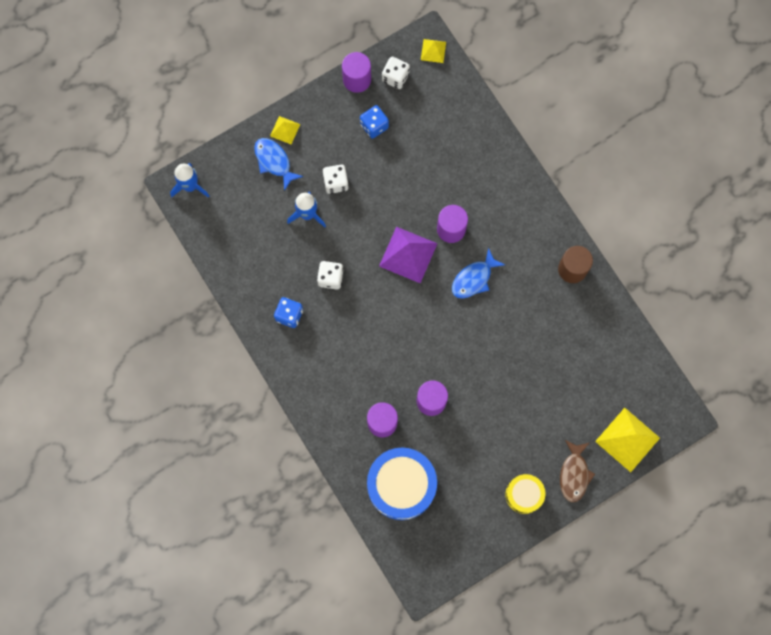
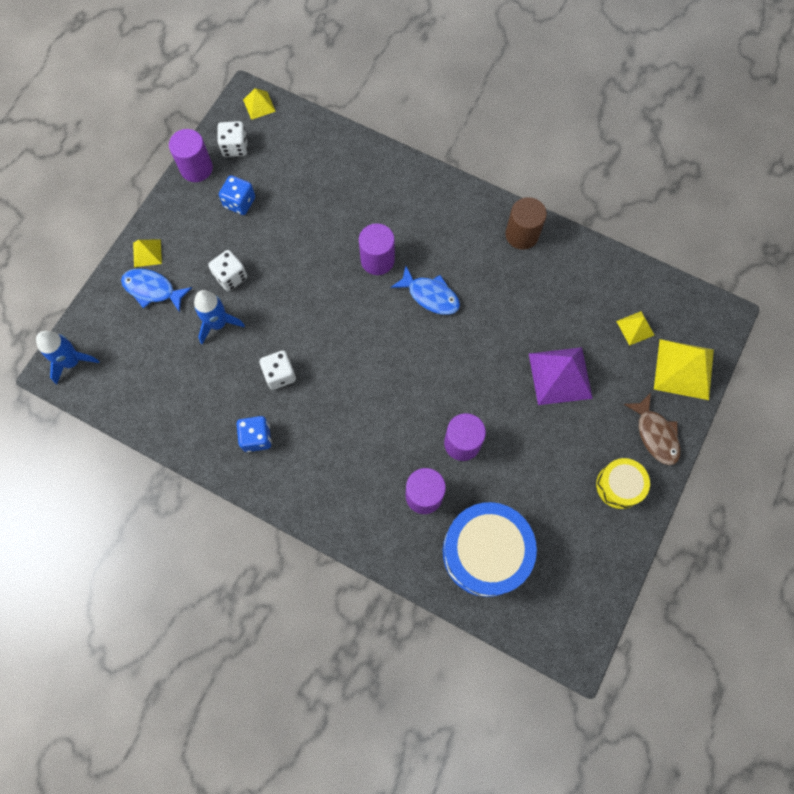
camera: 30 degrees left, 5 degrees down
(408, 254) = (348, 308): purple pyramid -> purple pyramid (560, 375)
(474, 279) = (430, 295): blue fish -> blue fish turned 75 degrees counterclockwise
(611, 389) = (635, 328): none -> yellow pyramid

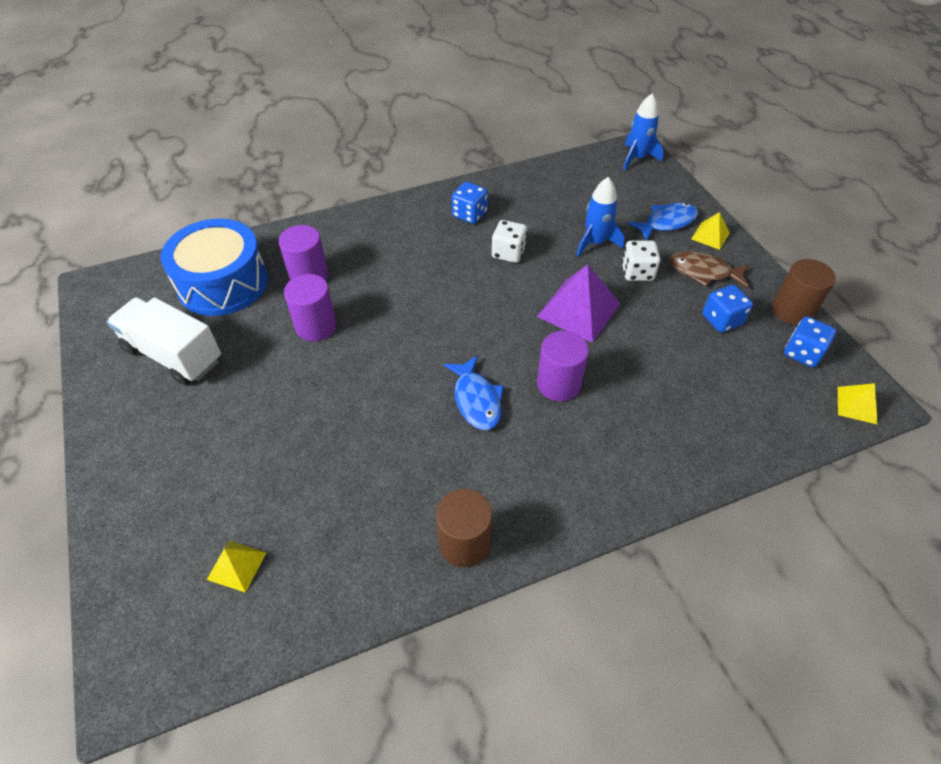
camera: 130 degrees right, 20 degrees down
(196, 168) = (792, 311): purple cylinder -> brown cylinder
(235, 147) = (802, 353): white dice -> blue dice
(430, 295) = (476, 400): blue fish -> blue fish turned 90 degrees counterclockwise
(560, 375) = (279, 445): purple pyramid -> purple pyramid (578, 310)
(567, 512) = (173, 355): none -> white truck
(619, 486) = (137, 409): yellow drum -> none
(655, 434) = (130, 480): brown fish -> brown fish (703, 272)
(683, 369) = (141, 574): yellow pyramid -> none

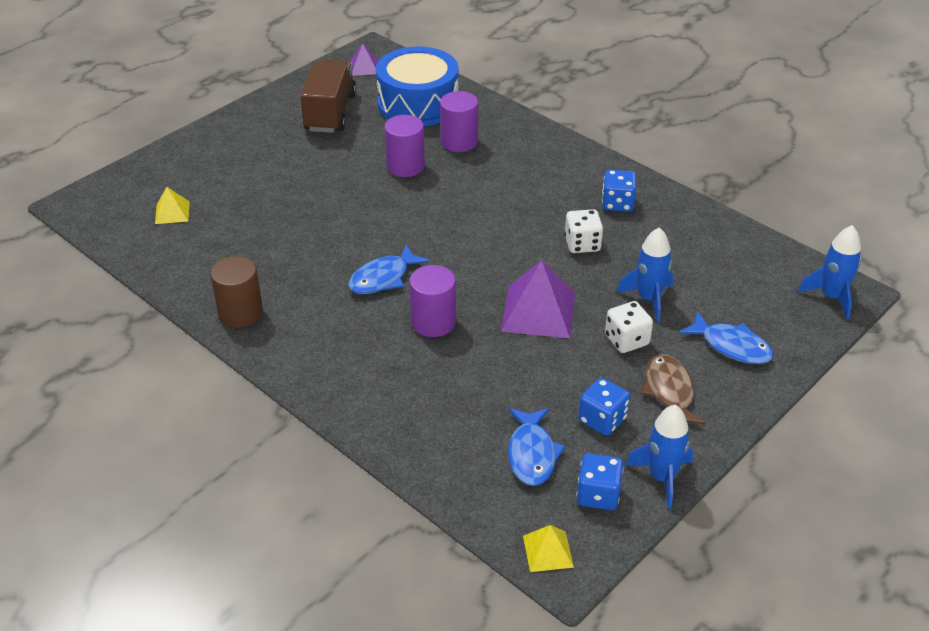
camera: 65 degrees right, 10 degrees down
(119, 302) = (364, 67): none -> purple pyramid
(173, 355) = (330, 112): white truck -> brown truck
(710, 236) = (739, 386): yellow pyramid -> none
(748, 376) = (532, 454): none -> blue fish
(792, 311) = (662, 477): brown cylinder -> blue rocket

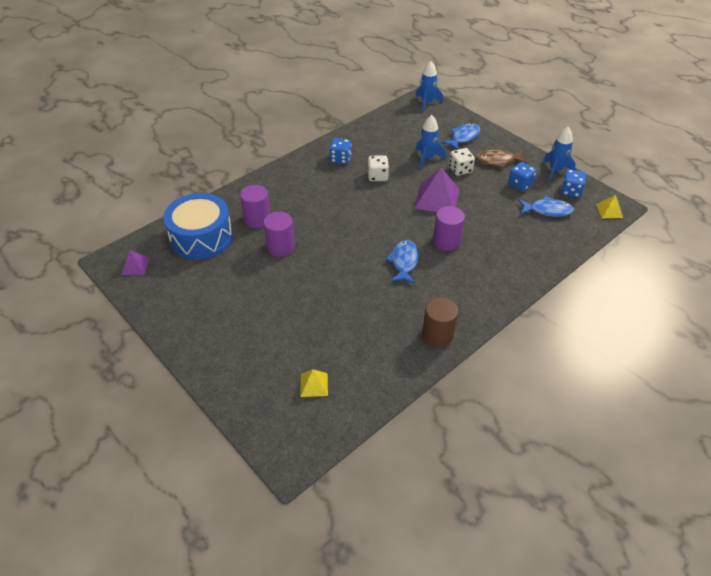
camera: 85 degrees left, 5 degrees up
(330, 112) = (196, 287): brown truck -> none
(383, 278) = (404, 262): blue fish -> blue fish turned 135 degrees counterclockwise

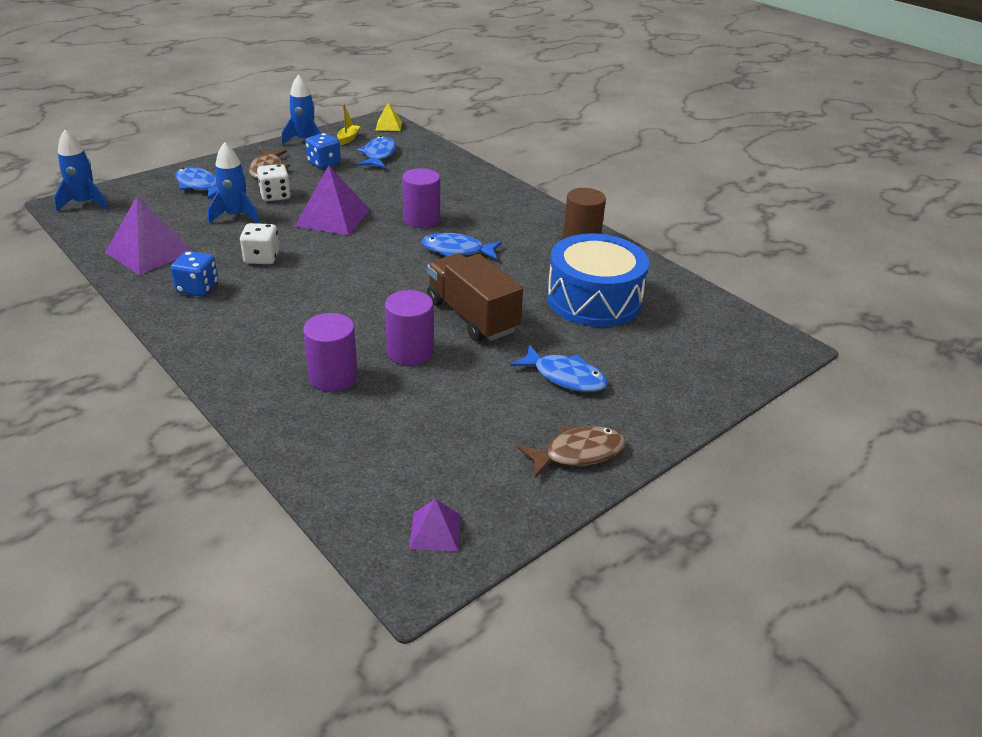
camera: 90 degrees left, 10 degrees down
(182, 322) = (578, 453): none -> brown fish
(201, 237) = (367, 443): blue drum -> blue drum (594, 299)
(254, 318) = (565, 377): none -> blue fish
(314, 384) = (672, 326): yellow pyramid -> none
(320, 273) = (472, 316): none -> brown truck
(376, 136) = (150, 252): none -> purple pyramid
(570, 191) = (348, 138): blue dice -> yellow boat

